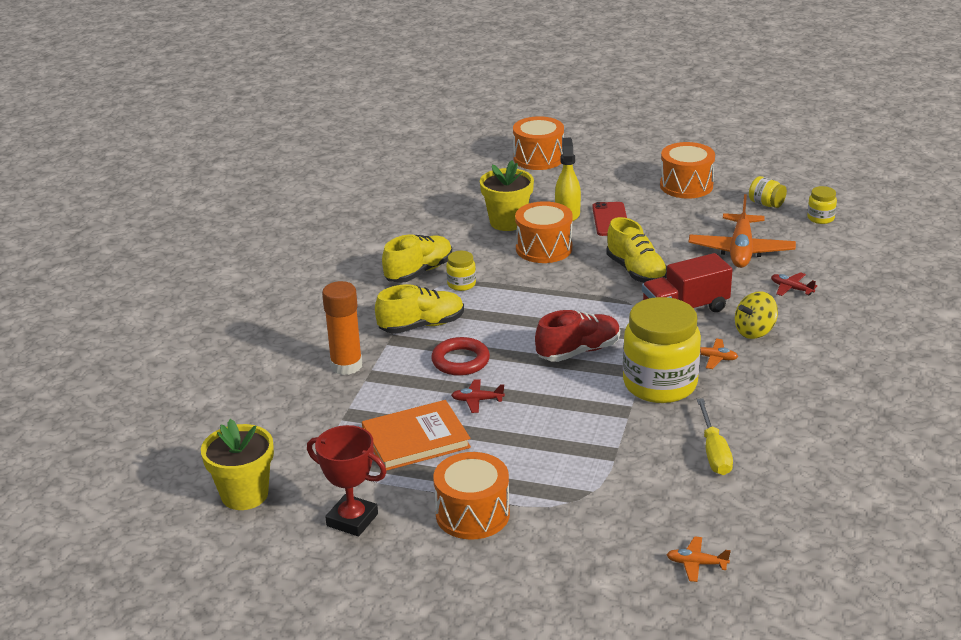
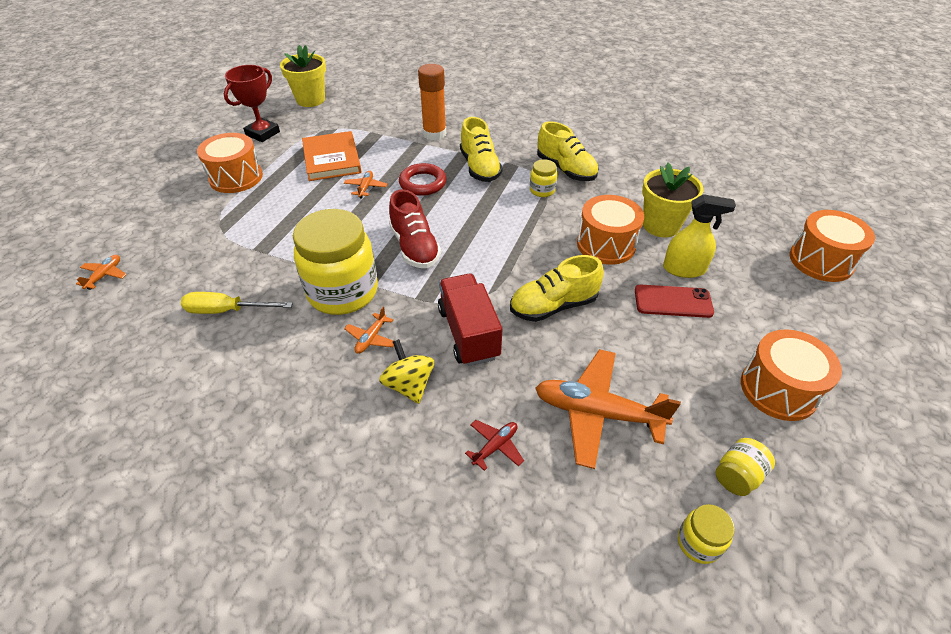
camera: 95 degrees right, 15 degrees up
(477, 400) = (366, 188): red plane -> orange plane

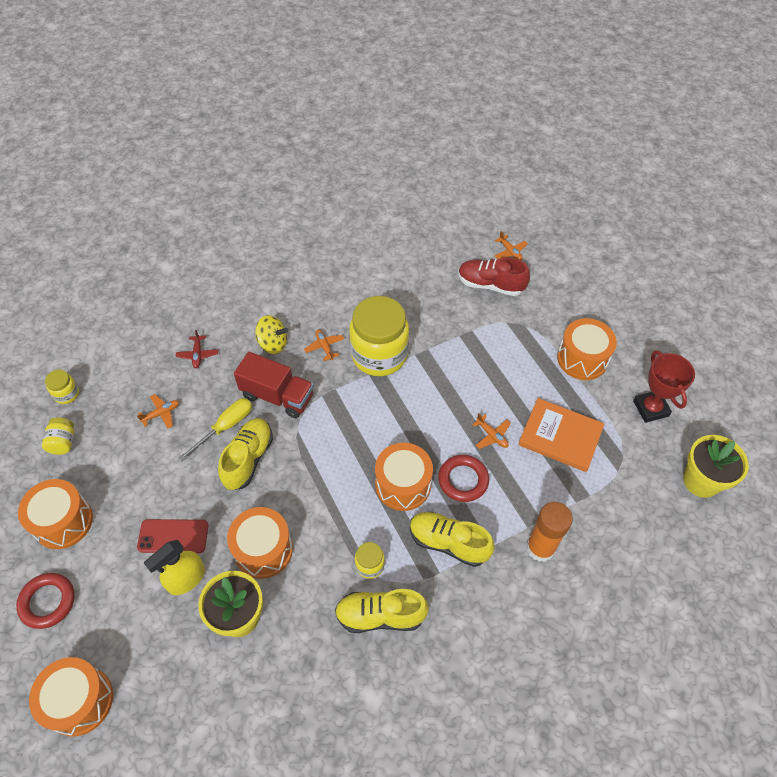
camera: 130 degrees right, 10 degrees up
(227, 310) = (418, 293): yellow screwdriver -> yellow screwdriver (225, 427)
(415, 247) = (385, 420): red shoe -> red shoe (490, 285)
(462, 207) = (403, 485): none -> orange drum
(597, 413) = (161, 413): orange plane -> orange plane, size x0.45
(673, 301) = (173, 536): red phone -> red phone turned 45 degrees clockwise
(825, 335) = (47, 602): none -> red ring

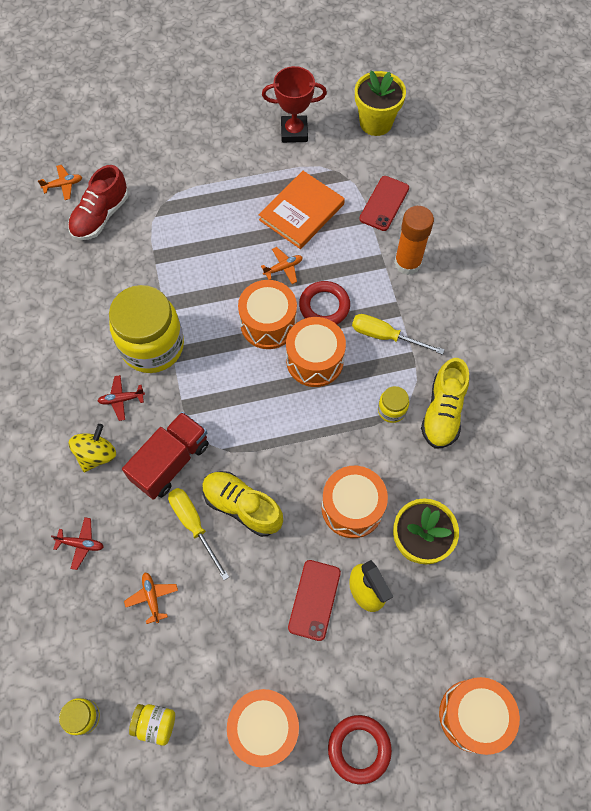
camera: 75 degrees left, 10 degrees up
(324, 347) = (121, 399): orange plane -> red plane
(448, 543) = (385, 336): yellow shoe -> yellow screwdriver
(582, 359) = (222, 166): orange drum -> orange drum (268, 324)
(603, 510) = (384, 203): none -> red phone

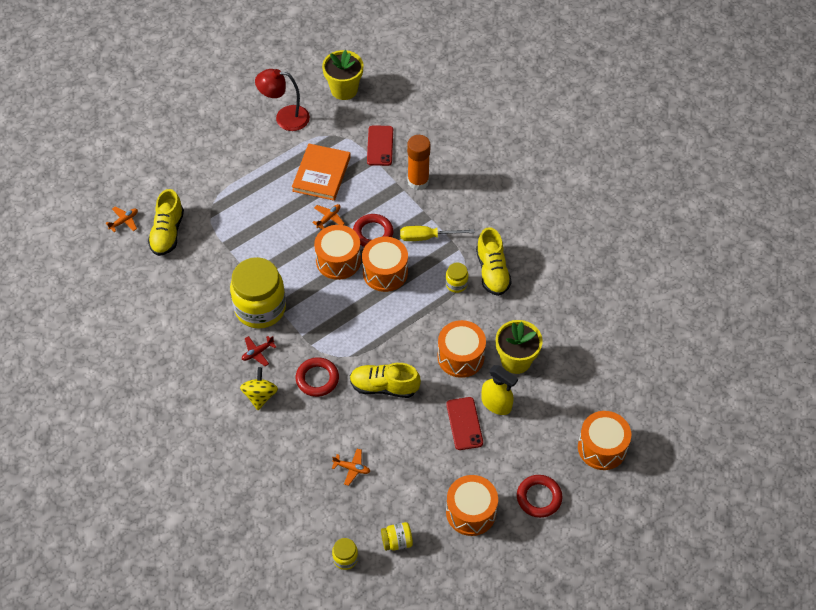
camera: 25 degrees left, 10 degrees down
(81, 544) = (282, 457): red plane -> none
(101, 216) = (167, 233): red shoe -> yellow shoe
(152, 597) = (352, 468): orange plane -> orange plane turned 150 degrees clockwise
(171, 462) = (317, 379): red truck -> red ring
(194, 525) = (356, 412): yellow screwdriver -> none
(294, 132) = (285, 118): red trophy -> red lamp

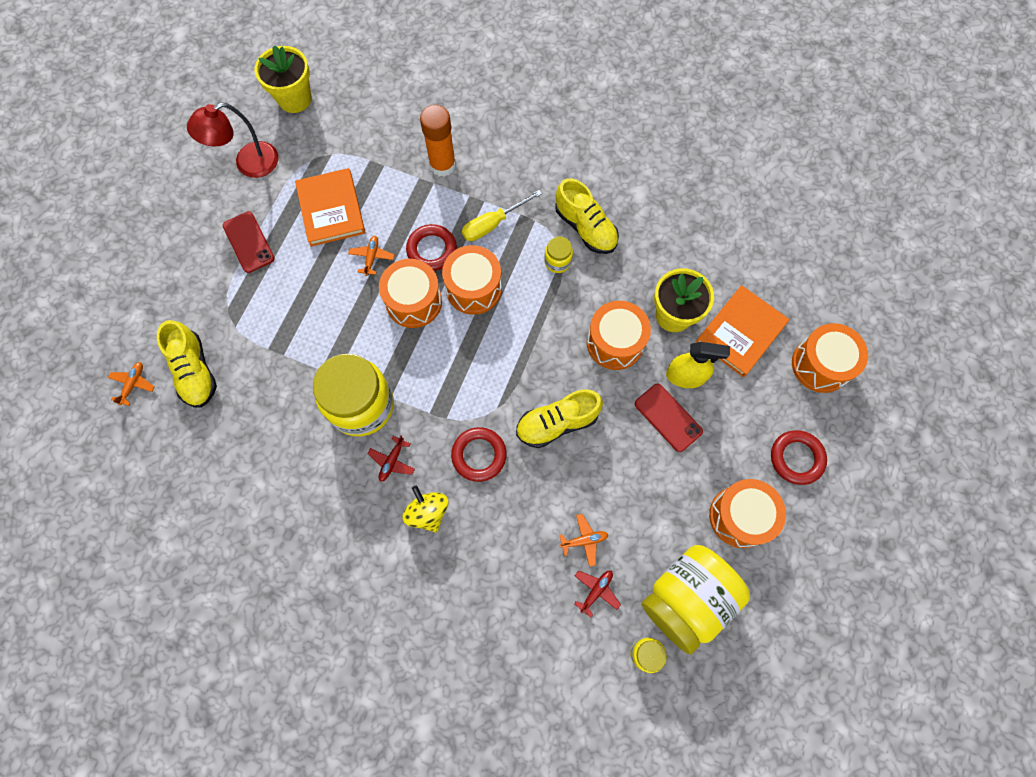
camera: 30 degrees left, 15 degrees up
(338, 503) = (596, 591): none -> red plane
(380, 146) = (375, 144): red phone -> red phone (248, 242)
(397, 541) = (686, 598): yellow jar -> yellow jar, size x2.31
(557, 396) = (741, 332): none -> orange book

